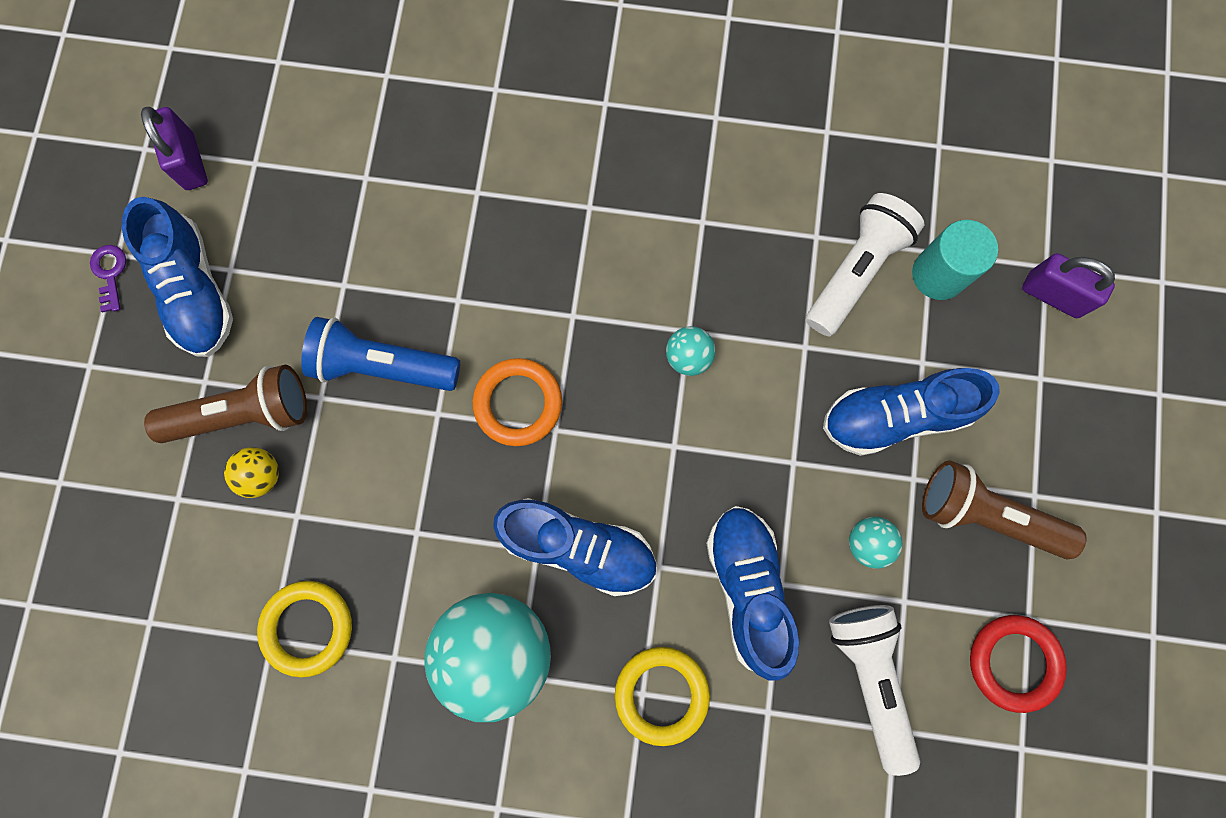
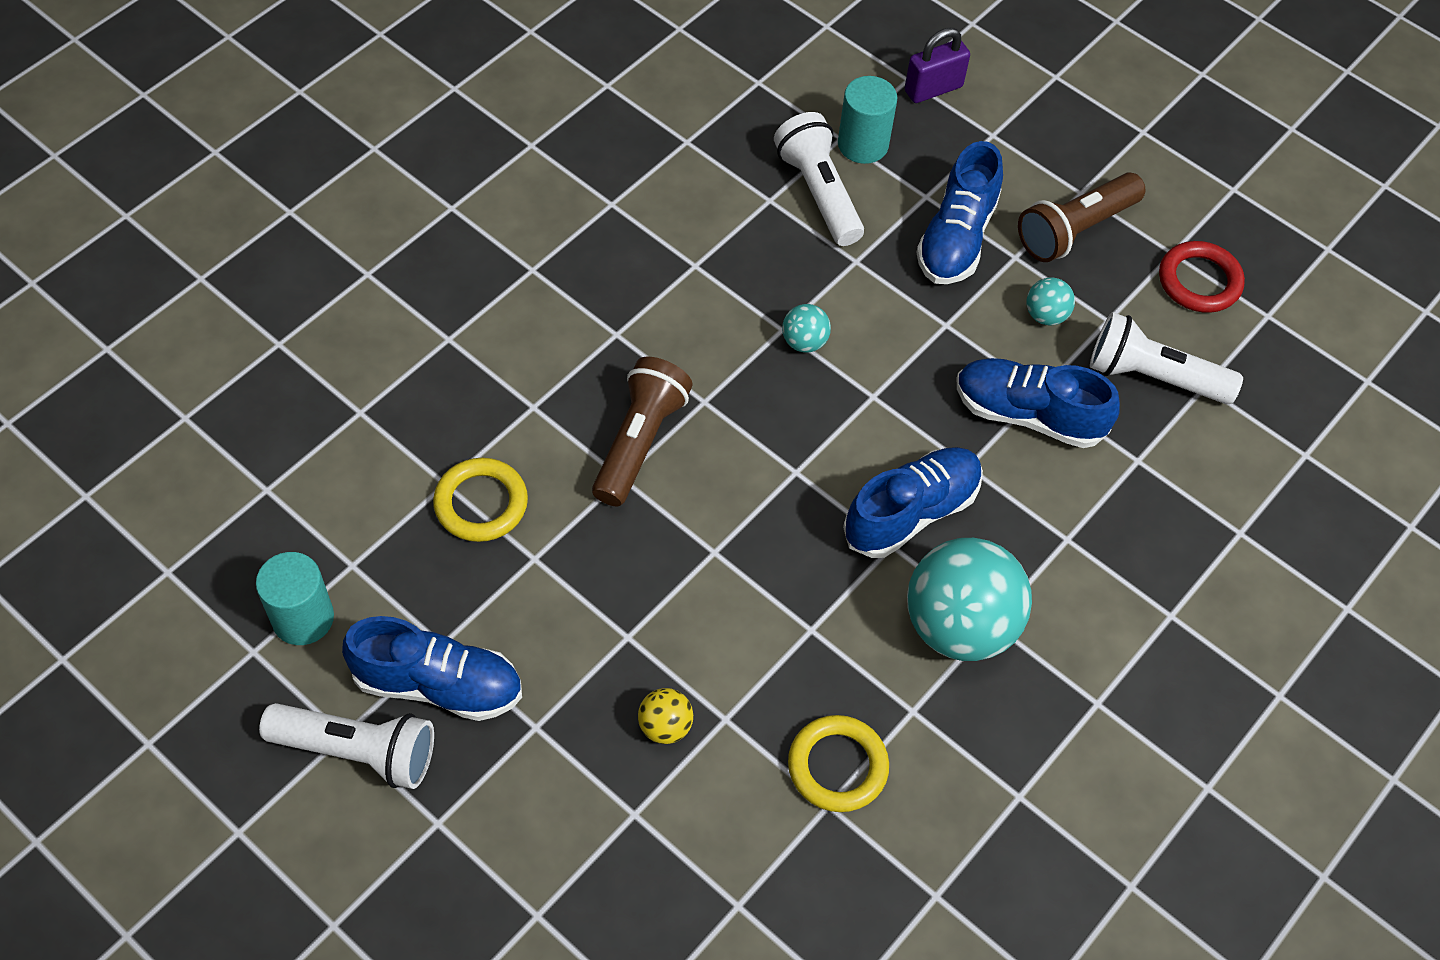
camera: 60 degrees left, 20 degrees down
(110, 273) = (357, 751): purple key -> white flashlight
(190, 162) = (303, 618): purple padlock -> turquoise cylinder
(243, 413) = (593, 709): brown flashlight -> brown flashlight (639, 442)
(382, 365) = (636, 569): blue flashlight -> none
(518, 403) = (751, 485): orange ring -> none
(661, 694) = (1076, 525): yellow ring -> yellow ring (481, 503)

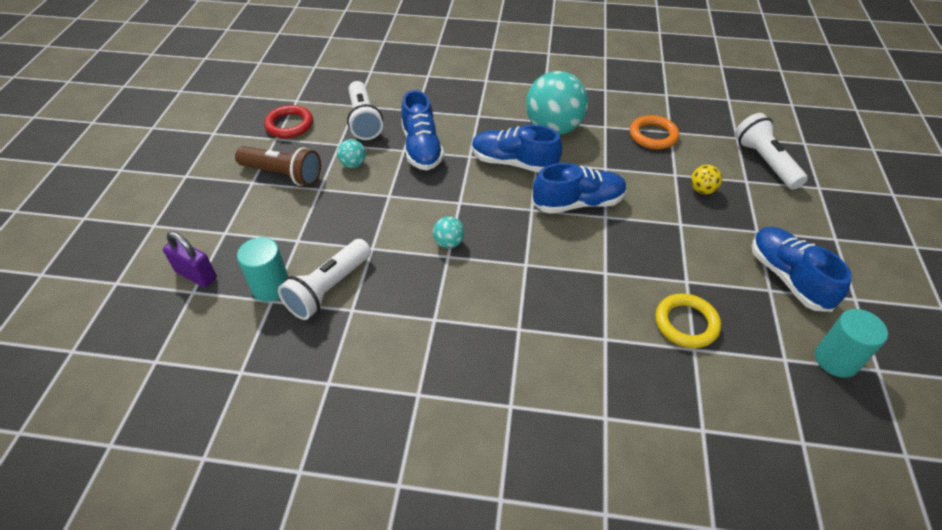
camera: 120 degrees left, 10 degrees down
(357, 751) = (853, 287): white flashlight -> white flashlight (764, 162)
(639, 442) = (577, 277): brown flashlight -> none
(837, 766) = (653, 135): yellow ring -> orange ring
(956, 238) = (322, 215): blue shoe -> blue shoe (578, 203)

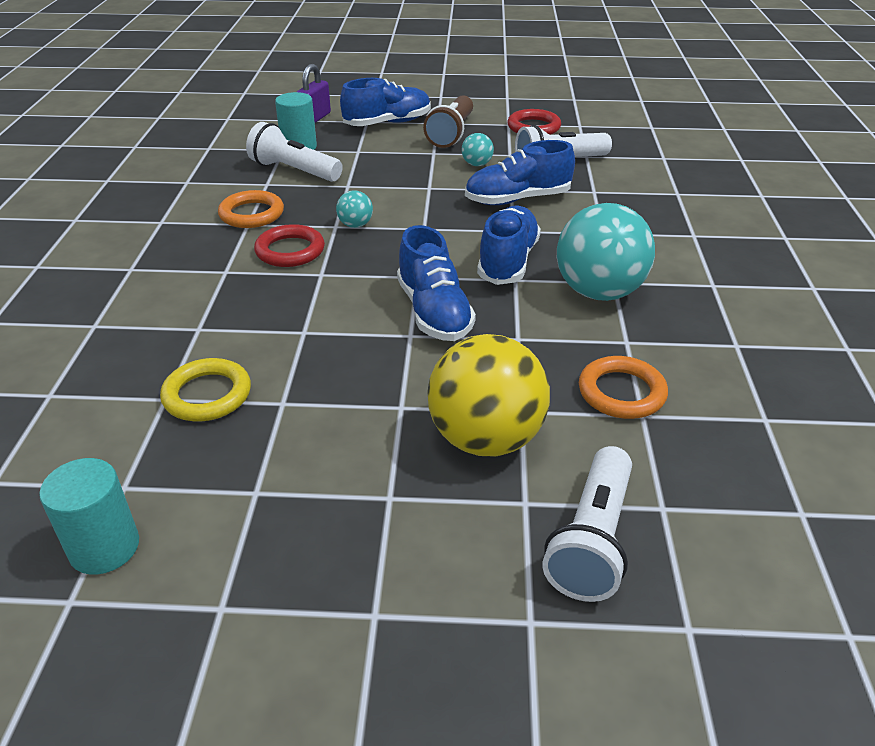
camera: 85 degrees right, 10 degrees down
(416, 317) = (251, 214): none -> orange ring
(488, 285) = (290, 251): none -> red ring
(702, 190) = (486, 439): yellow ball -> yellow ball, size x2.28
(764, 162) = (592, 540): white flashlight -> white flashlight turned 135 degrees clockwise
(788, 277) = (279, 519): blue shoe -> blue shoe (388, 123)

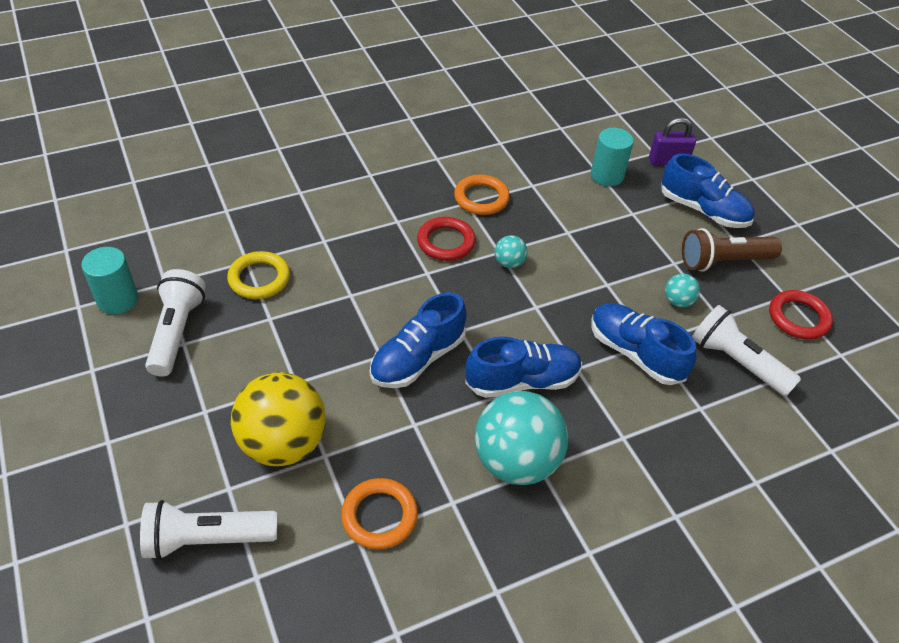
camera: 60 degrees right, 10 degrees up
(294, 171) = (565, 191): white flashlight -> white flashlight (177, 332)

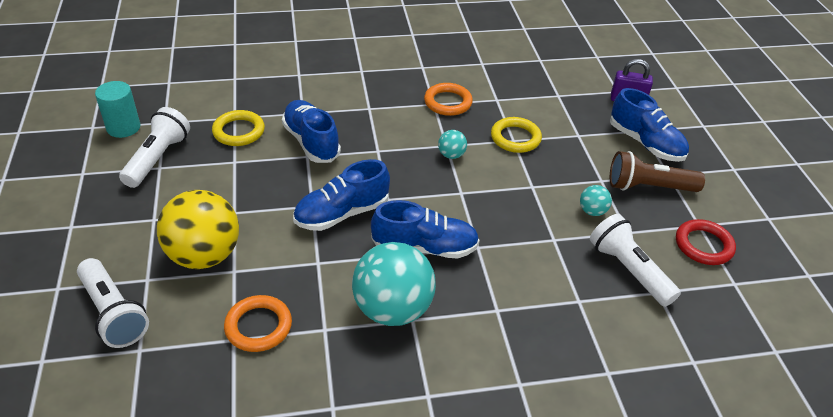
camera: 15 degrees right, 5 degrees down
(207, 539) = (113, 313): white flashlight -> white flashlight turned 135 degrees counterclockwise
(446, 242) = (403, 130): red ring -> none
(569, 229) = (515, 138): none -> yellow ring
(607, 176) = (566, 102): turquoise cylinder -> none
(635, 353) = (535, 245): blue shoe -> blue shoe (311, 142)

